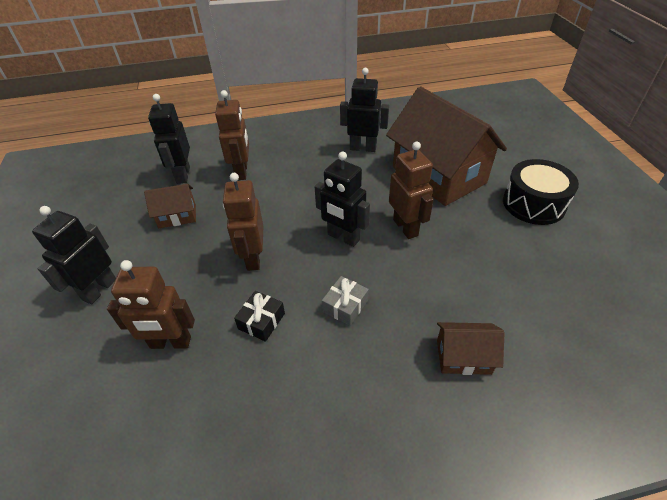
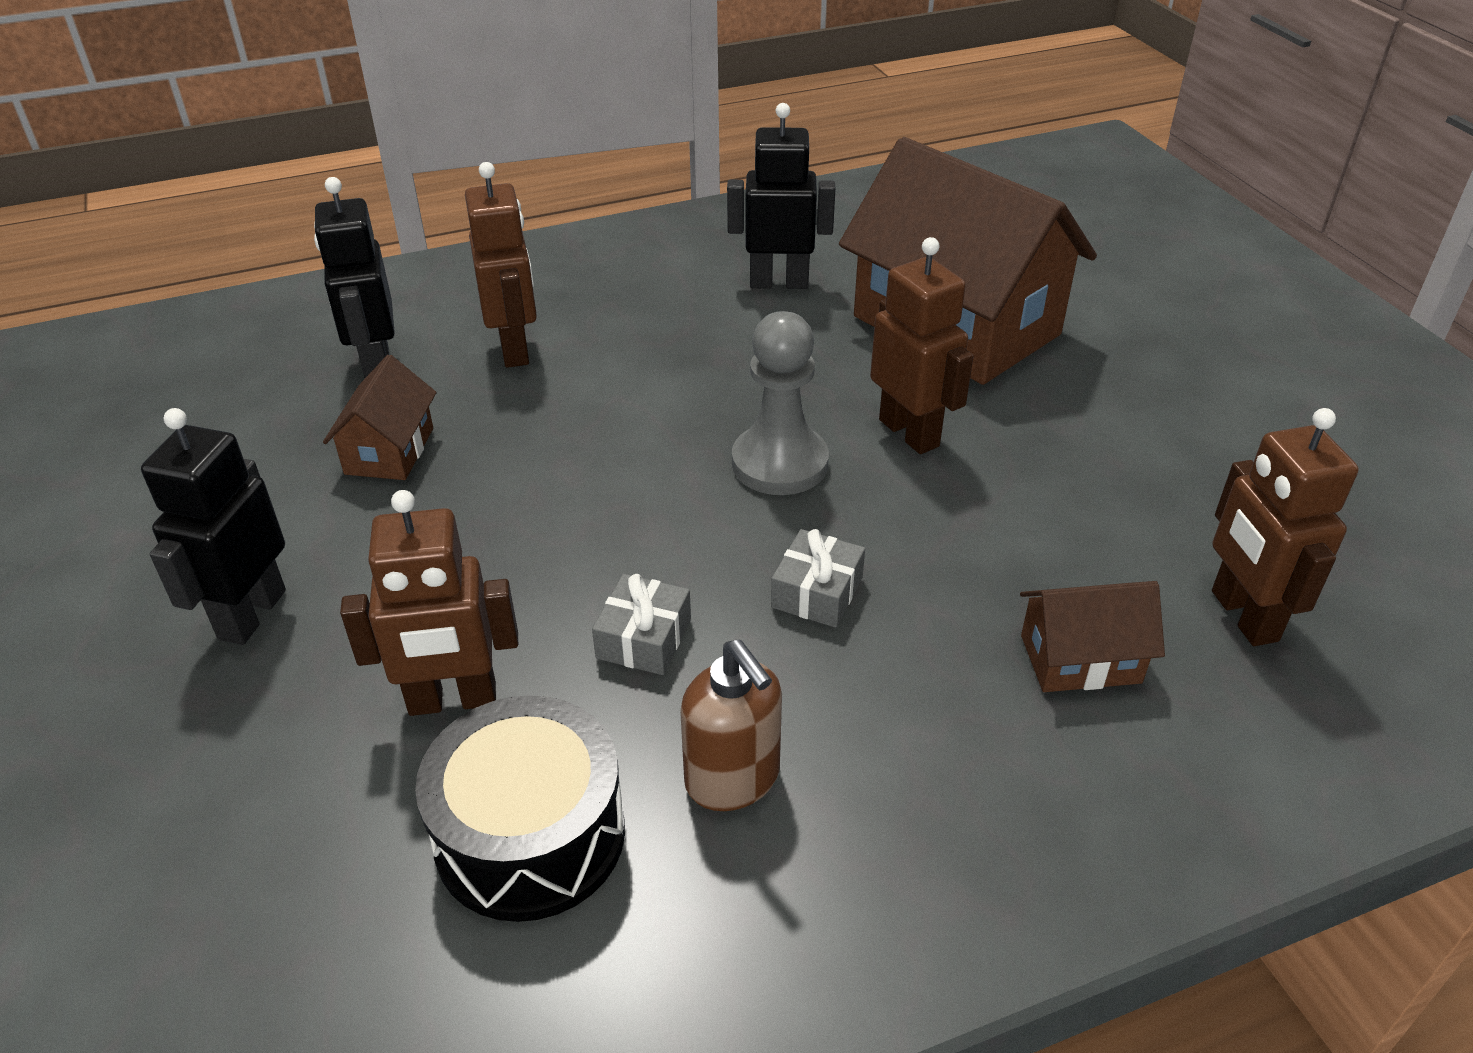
camera: 10 degrees left, 5 degrees down
(177, 216) = (389, 451): brown house -> brown house turned 60 degrees counterclockwise
(253, 258) = (590, 520): brown robot -> brown robot (1243, 616)
(261, 321) = (644, 638): black gift -> grey gift
(284, 401) = (733, 779): none -> brown soap dispenser
(343, 237) = (780, 463): black robot -> grey pawn
(533, 204) = (1164, 367): black drum -> black drum (530, 835)

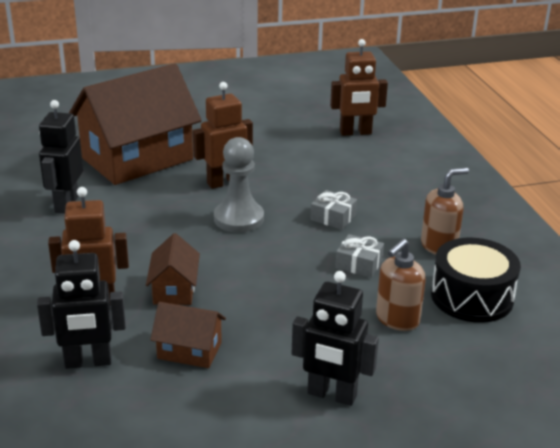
camera: 85 degrees left, 10 degrees down
(452, 700) = (397, 319): brown robot -> brown soap dispenser
(1080, 659) = (376, 166): brown house -> brown house (174, 289)

